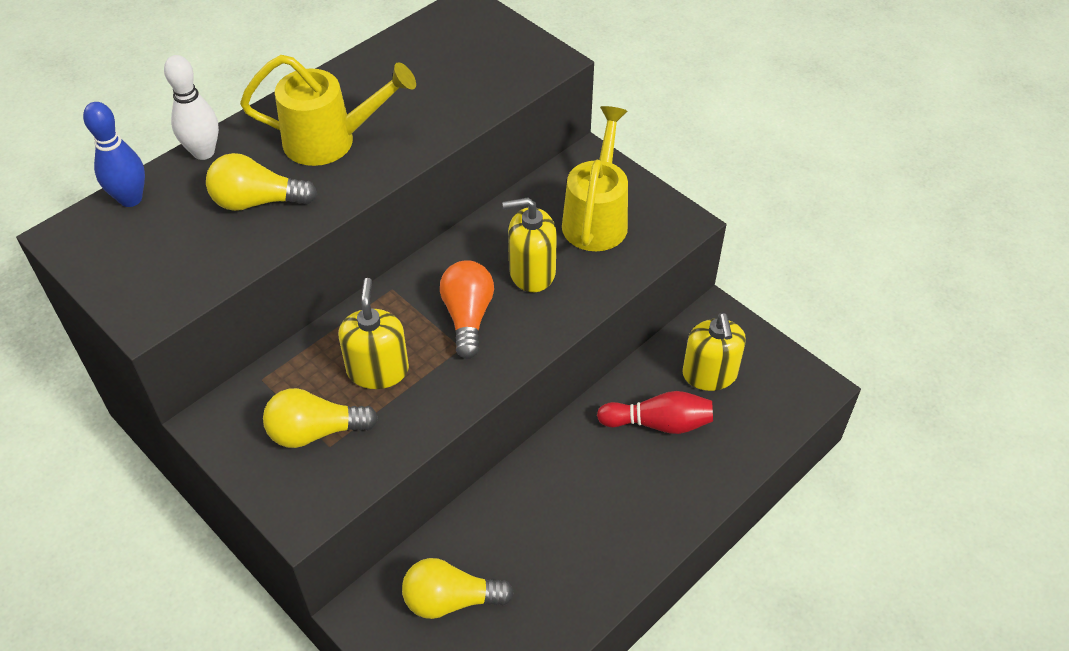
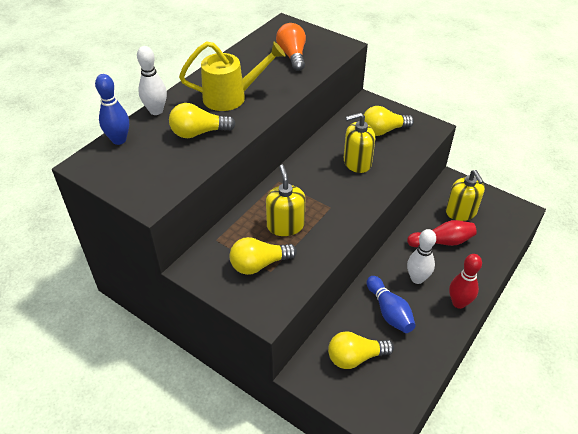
camera: 10 degrees left, 5 degrees down
(468, 317) = (329, 190): orange light bulb -> orange light bulb (292, 56)
(529, 532) = (389, 311): none -> blue bowling pin
(594, 482) = (417, 278): none -> white bowling pin
(596, 218) = (383, 131): yellow watering can -> yellow light bulb
(648, 535) = (458, 303): none -> red bowling pin

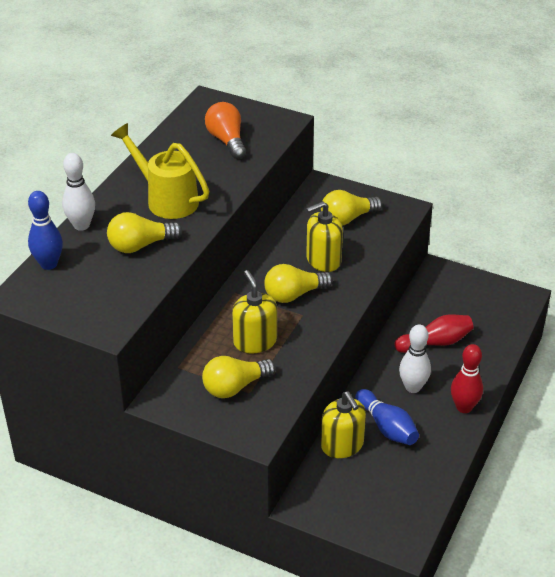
camera: 10 degrees left, 5 degrees down
(231, 97) = (166, 199): yellow watering can -> yellow watering can turned 120 degrees counterclockwise
(355, 357) = (357, 479): yellow light bulb -> yellow light bulb (294, 294)
(461, 212) = (452, 306): yellow soap dispenser -> yellow soap dispenser (342, 445)

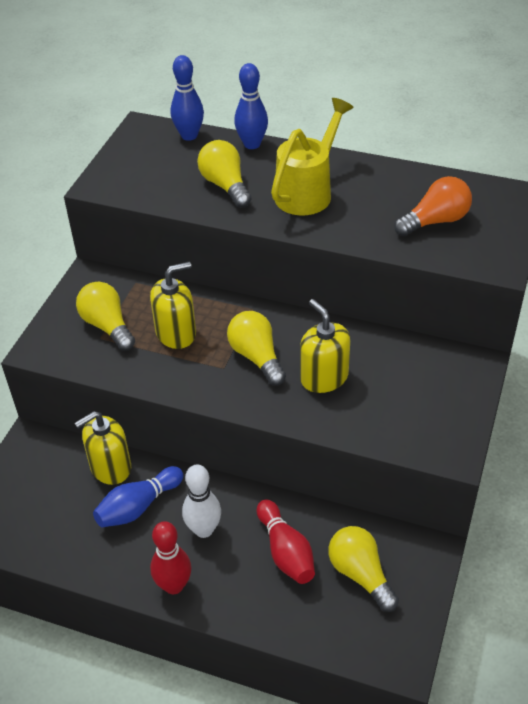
camera: 85 degrees right, 5 degrees up
(81, 225) = (252, 144): white bowling pin -> blue bowling pin
(347, 219) = (412, 394): yellow light bulb -> yellow light bulb (360, 574)

